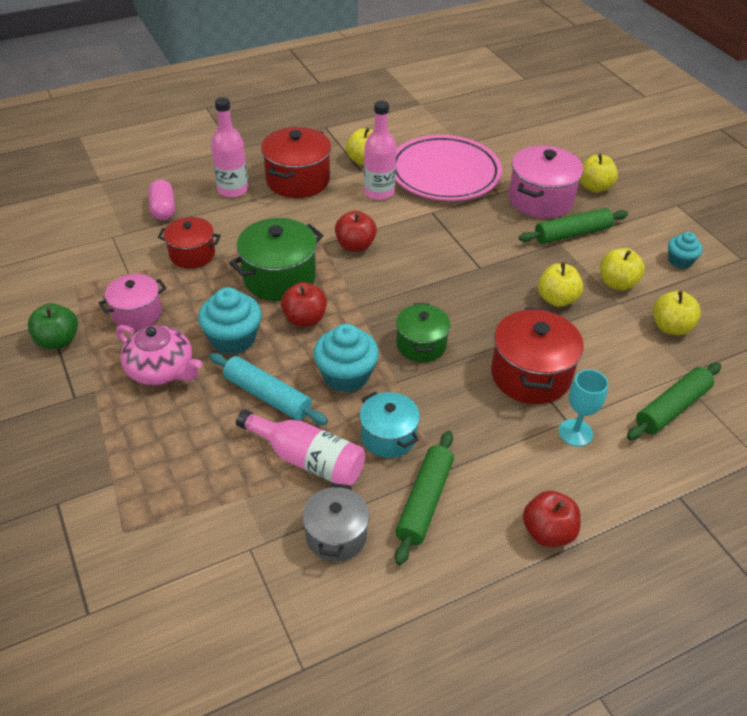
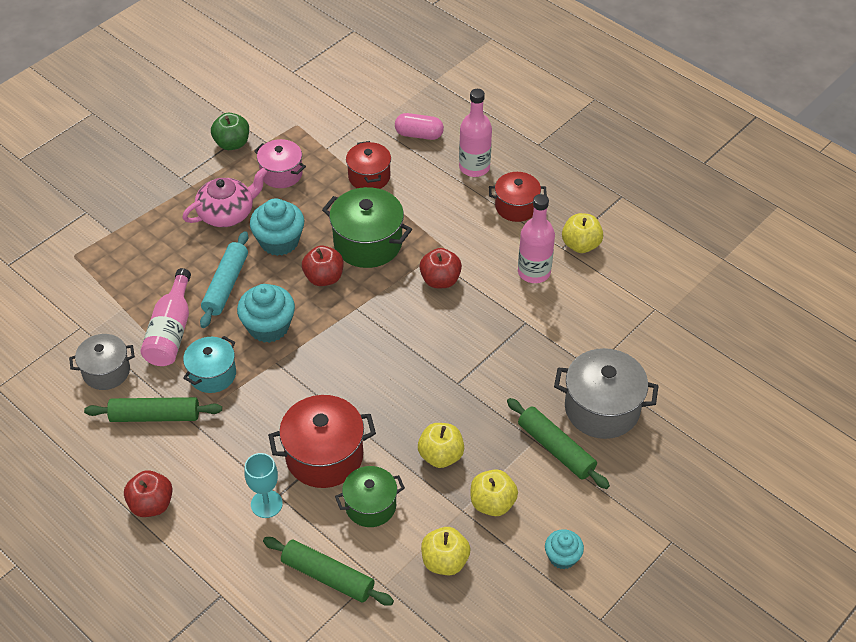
camera: 70 degrees right, 5 degrees up
(161, 370) = (227, 213): pink teapot -> pink teapot turned 135 degrees counterclockwise
(163, 209) = (419, 134): pink capsule -> pink capsule turned 45 degrees clockwise
(298, 180) = (516, 207): red pot -> red pot, size x0.64
(421, 345) = (328, 366): green pot -> green pot (370, 506)
(444, 174) = (598, 315): pink plate -> none
(540, 200) = (602, 408): pink pot -> grey pot
(594, 187) = (657, 454): yellow apple -> none

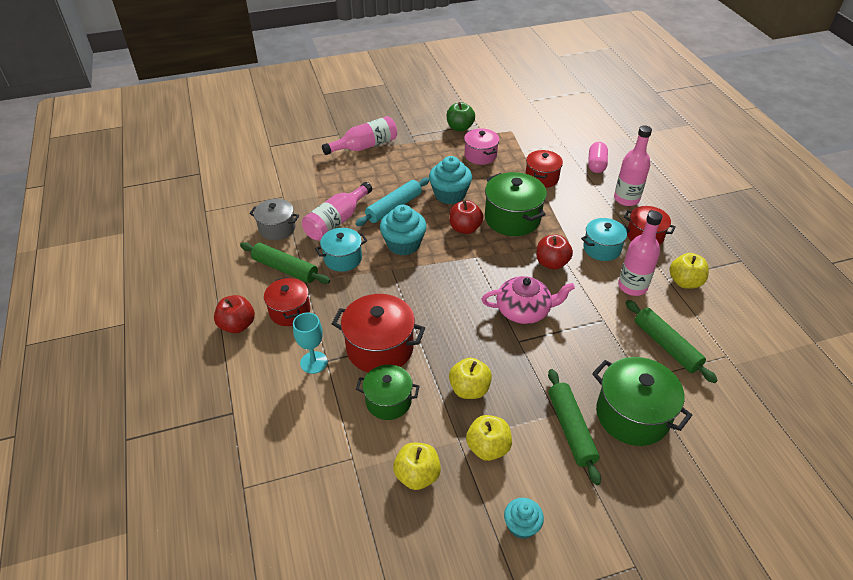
camera: 30 degrees right, 5 degrees down
(132, 216) = (365, 146): none -> pink bottle
(198, 462) = (290, 311): none -> red pot
(227, 213) = (427, 165): pink teapot -> pink teapot (524, 310)
(328, 576) = (318, 439): green rolling pin -> green rolling pin (666, 345)
(419, 134) = (596, 165): pink capsule -> pink capsule turned 60 degrees clockwise
(481, 240) = (602, 248): none -> turquoise pot
(602, 408) = (632, 415): grey pot -> green pot

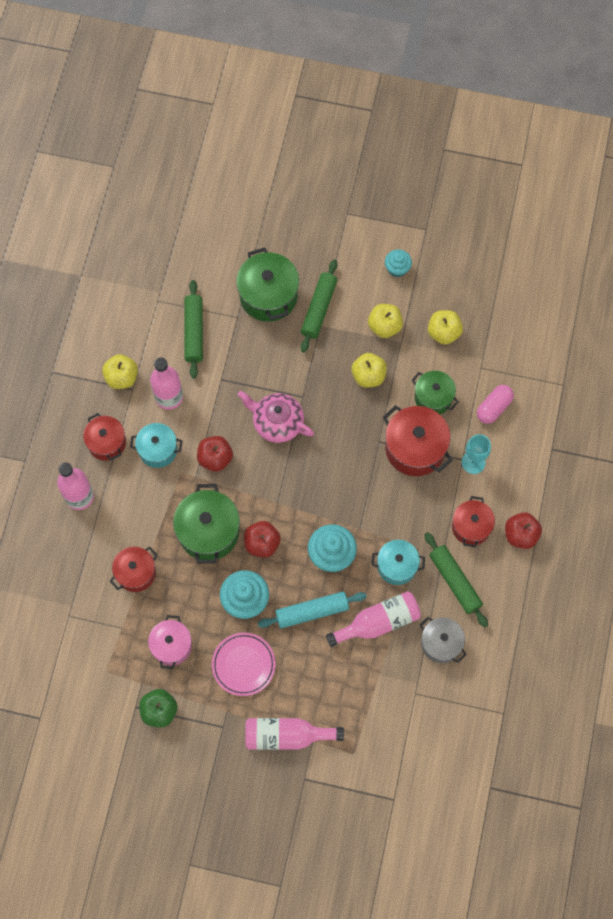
camera: 150 degrees left, 25 degrees up
(422, 165) = (243, 665): none -> pink plate
(596, 165) = (64, 561): pink capsule -> pink capsule (493, 407)

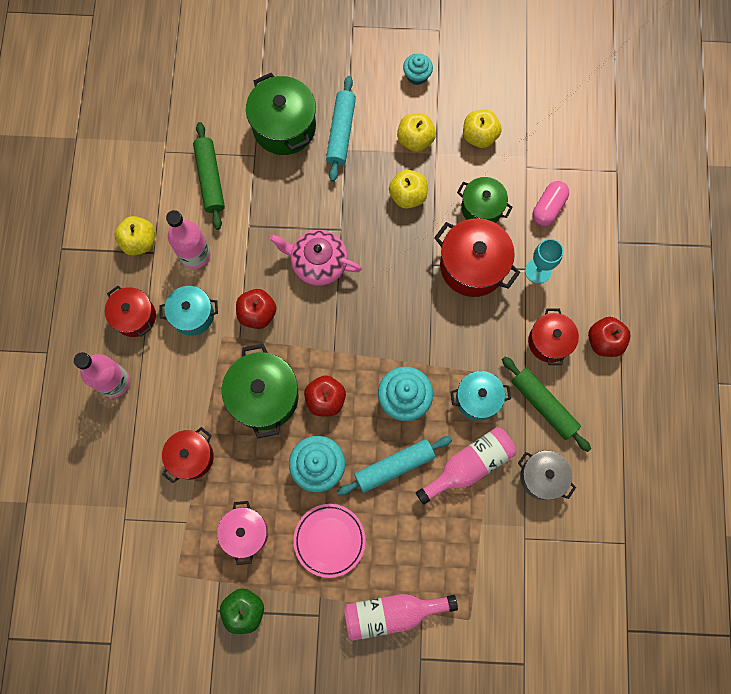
camera: 10 degrees left, 5 degrees up
(319, 309) = (341, 132): green rolling pin -> turquoise rolling pin

